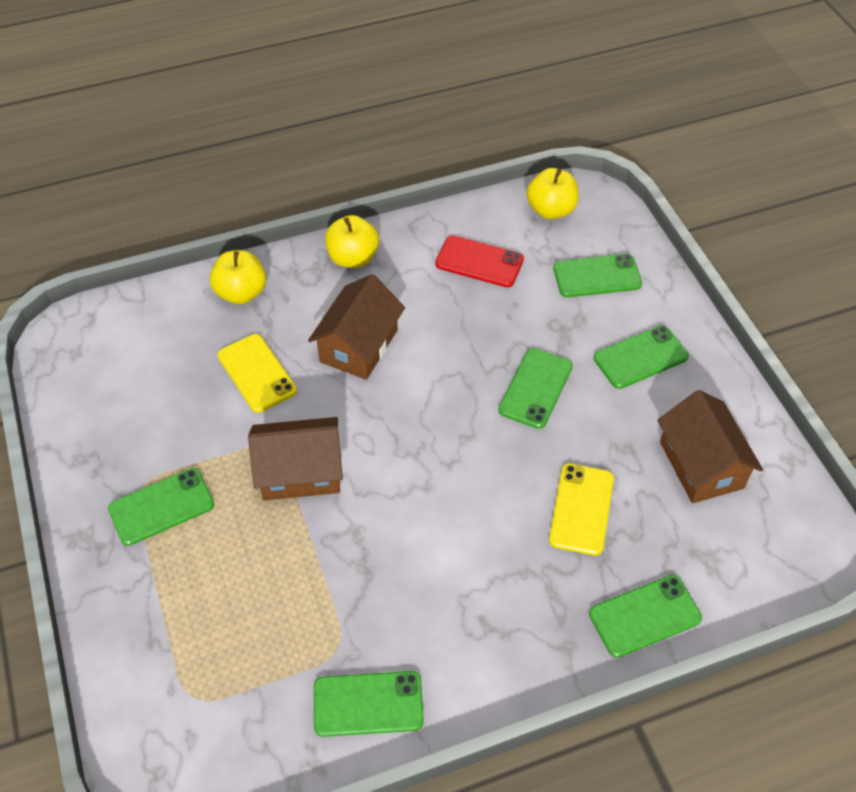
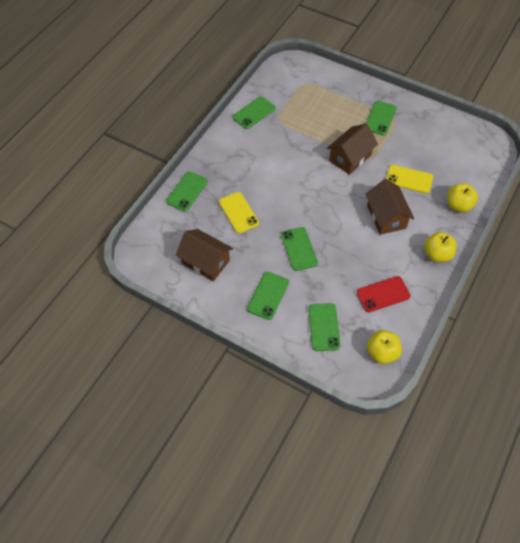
camera: 140 degrees right, 5 degrees up
(597, 276) = (324, 327): green phone -> green phone turned 45 degrees counterclockwise

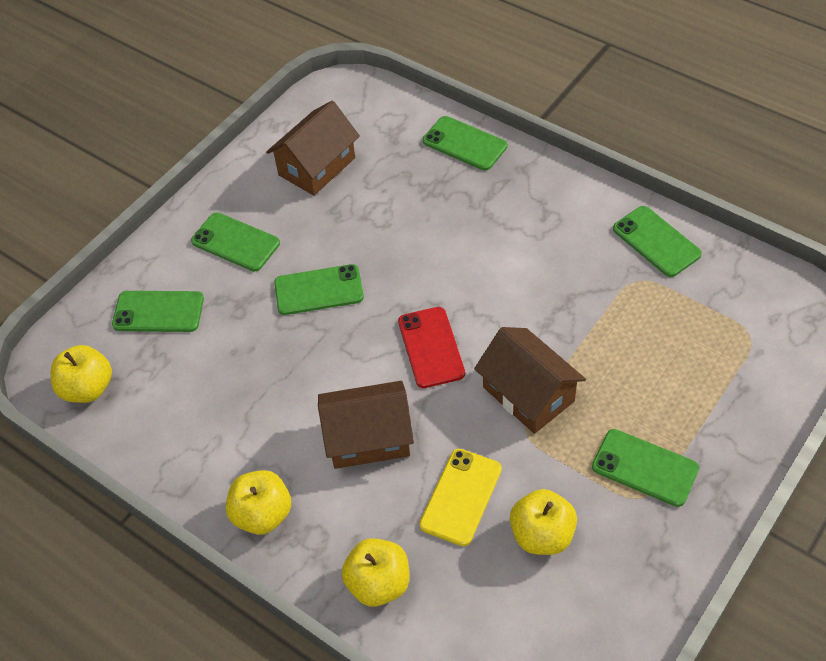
camera: 100 degrees right, 5 degrees down
(238, 212) = (410, 210): yellow phone -> none
(383, 294) = (197, 406): red phone -> red phone (431, 347)
(420, 151) = (542, 535): none -> yellow apple

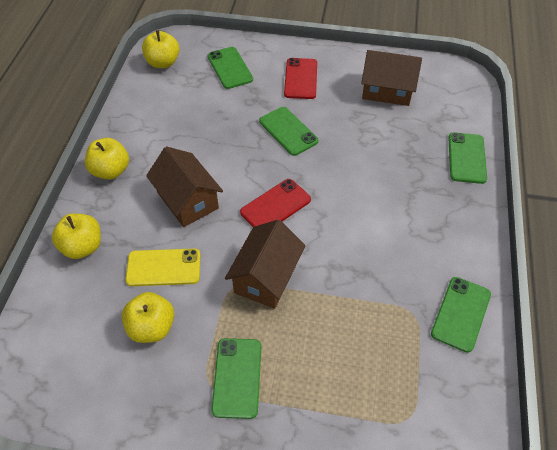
camera: 60 degrees right, 0 degrees up
(235, 242) = (300, 79): green phone -> red phone

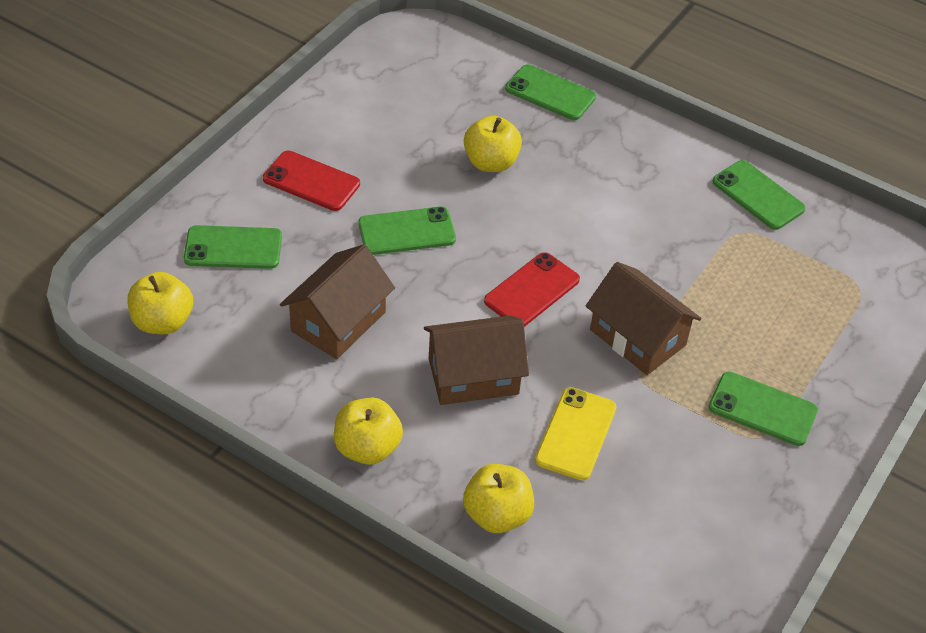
camera: 70 degrees left, 5 degrees down
(152, 327) = (662, 471): yellow apple -> yellow apple (491, 163)
(275, 206) = (532, 290): red phone -> red phone turned 60 degrees clockwise
(387, 90) = (393, 109): brown house -> brown house (338, 321)

